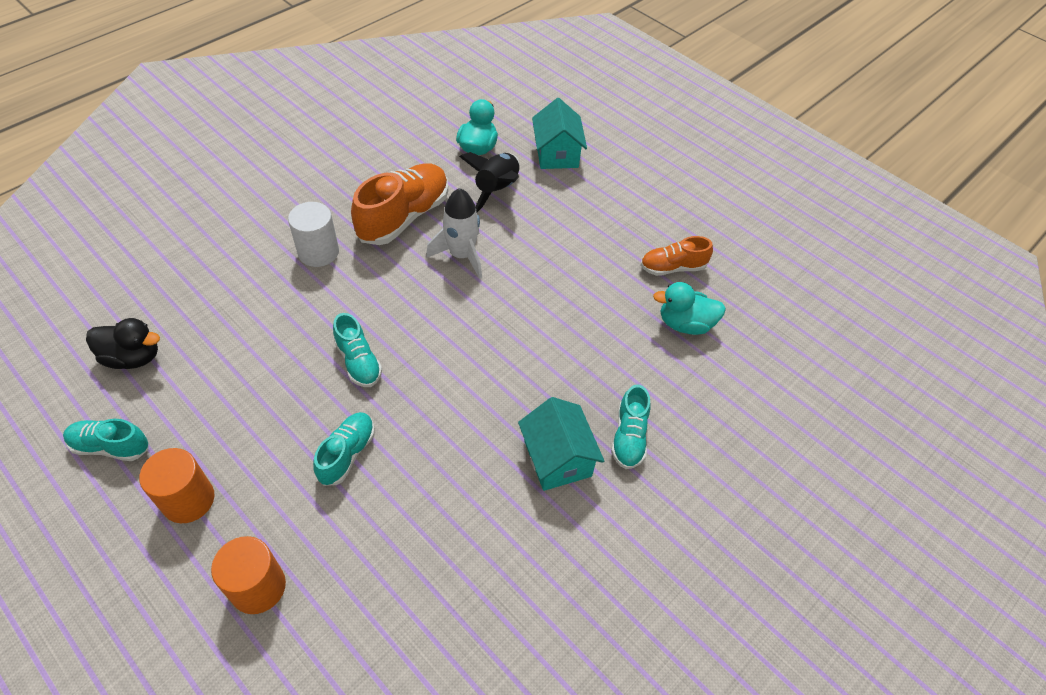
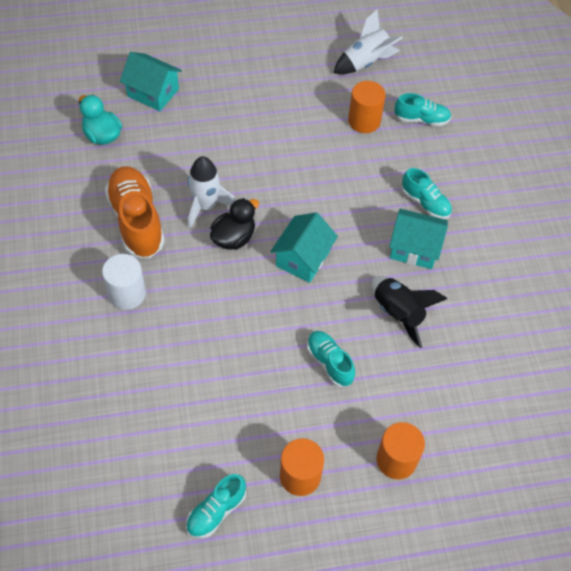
camera: 55 degrees left, 5 degrees up
(133, 357) = (138, 466): black duck -> black duck (234, 238)
(358, 361) = (256, 318): turquoise shoe -> turquoise shoe (421, 119)
(461, 362) = (303, 258): none -> turquoise house
(497, 190) = (158, 149): black rocket -> black rocket (398, 313)
(673, 267) = (314, 97): orange shoe -> none
(685, 324) = (364, 121): turquoise duck -> orange cylinder
(763, 286) = (365, 62): none -> white rocket

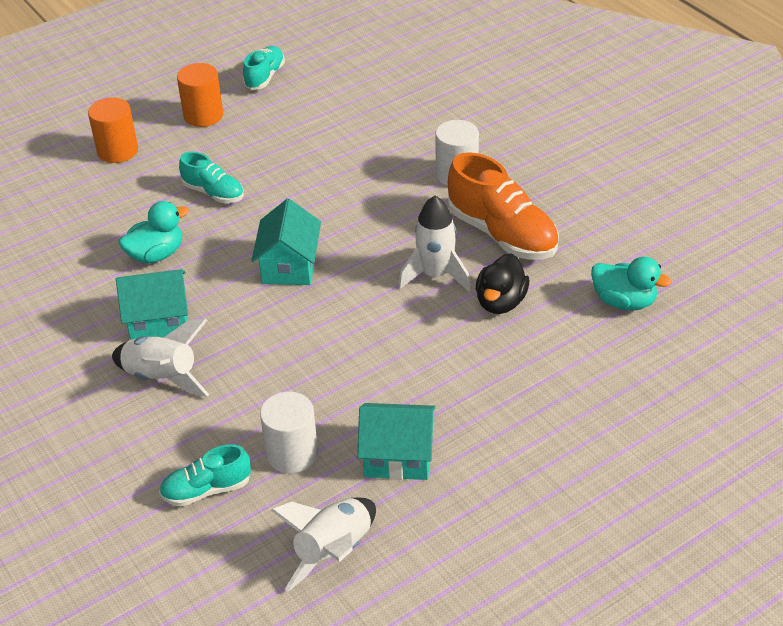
camera: 160 degrees right, 15 degrees down
(153, 93) = (611, 377): turquoise house -> turquoise house (398, 456)
(234, 238) = (381, 257): black duck -> black duck (500, 302)
(364, 121) = (292, 453): orange cylinder -> white cylinder
(398, 313) = (156, 255): black rocket -> turquoise duck
(425, 203) = (162, 377): turquoise shoe -> white rocket

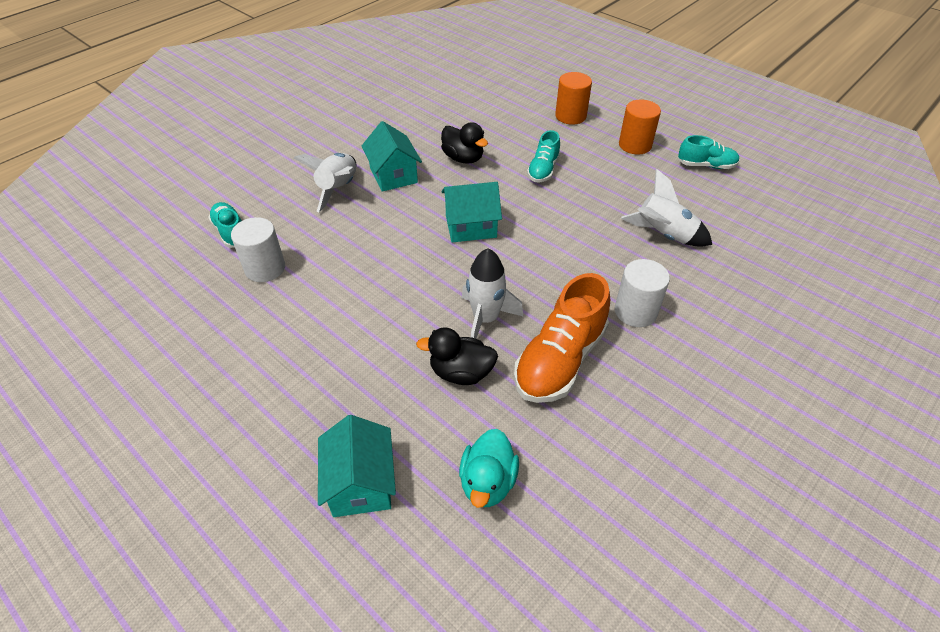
camera: 75 degrees right, 5 degrees up
(156, 255) = (463, 158): turquoise duck -> black duck
(334, 552) = (166, 310): white rocket -> white rocket (663, 235)
(398, 456) = (261, 330): turquoise house -> turquoise house (361, 483)

